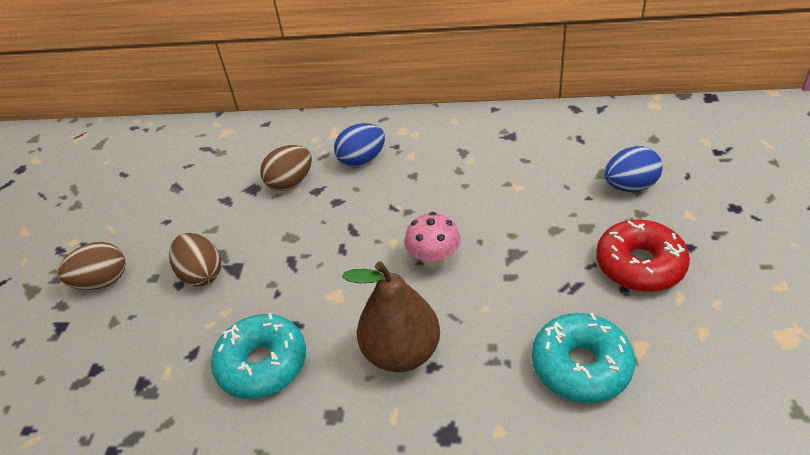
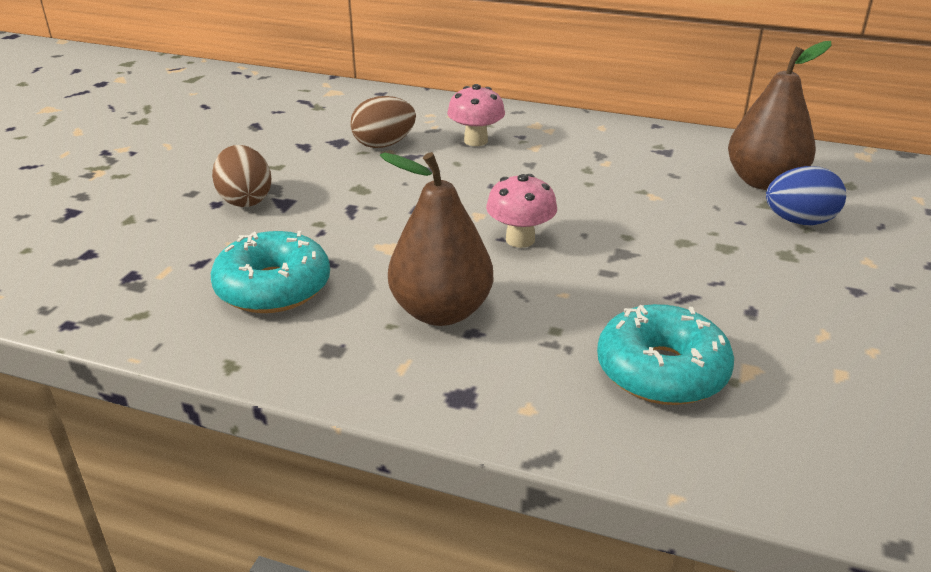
camera: 10 degrees right, 10 degrees down
(102, 282) = (136, 185): brown egg -> none
(362, 160) = (476, 141): blue egg -> pink mushroom
(592, 151) = (764, 182): none -> brown pear
(639, 265) = (781, 294): red donut -> none

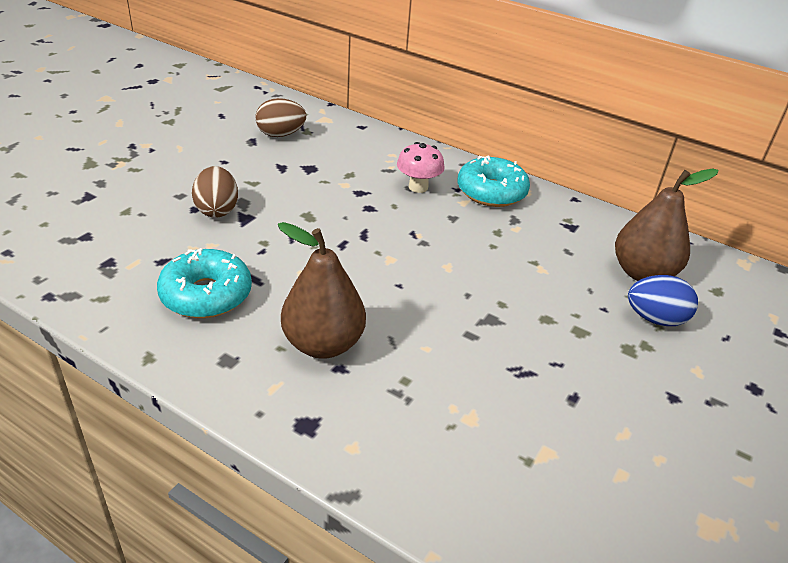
camera: 10 degrees right, 5 degrees up
(384, 144) = (343, 177): brown egg -> brown egg (281, 134)
(520, 240) = (413, 289): pink mushroom -> none
(661, 371) = (473, 438): turquoise donut -> turquoise donut (491, 192)

